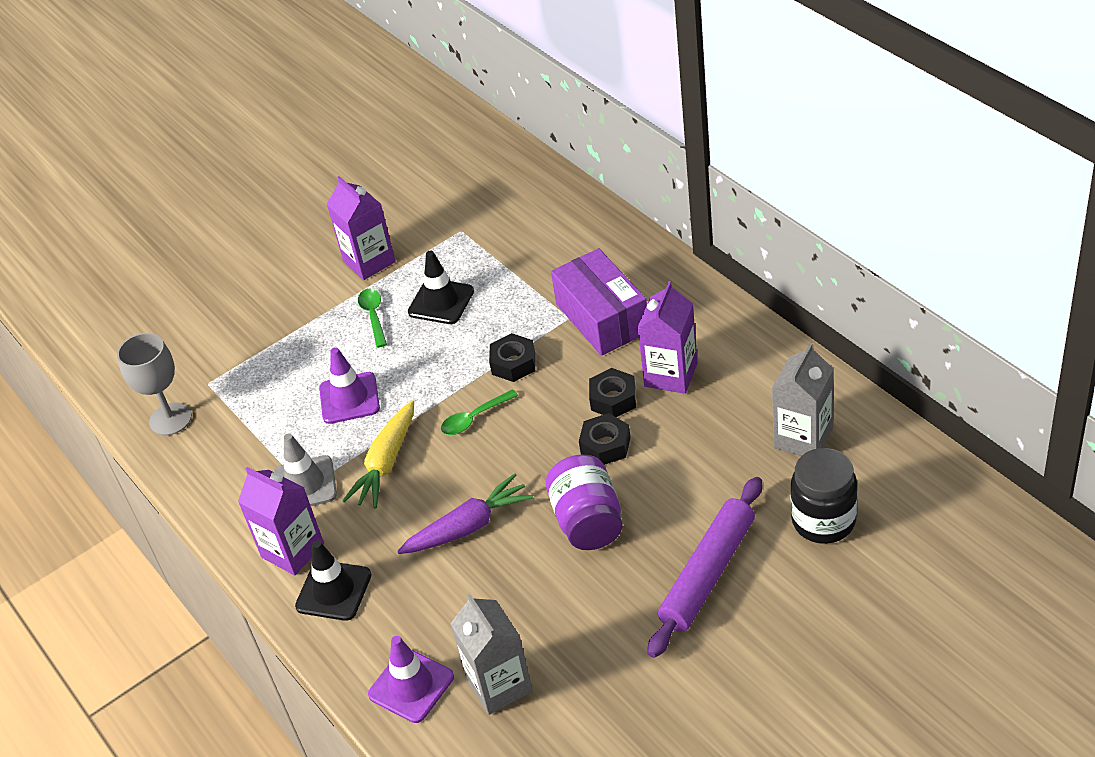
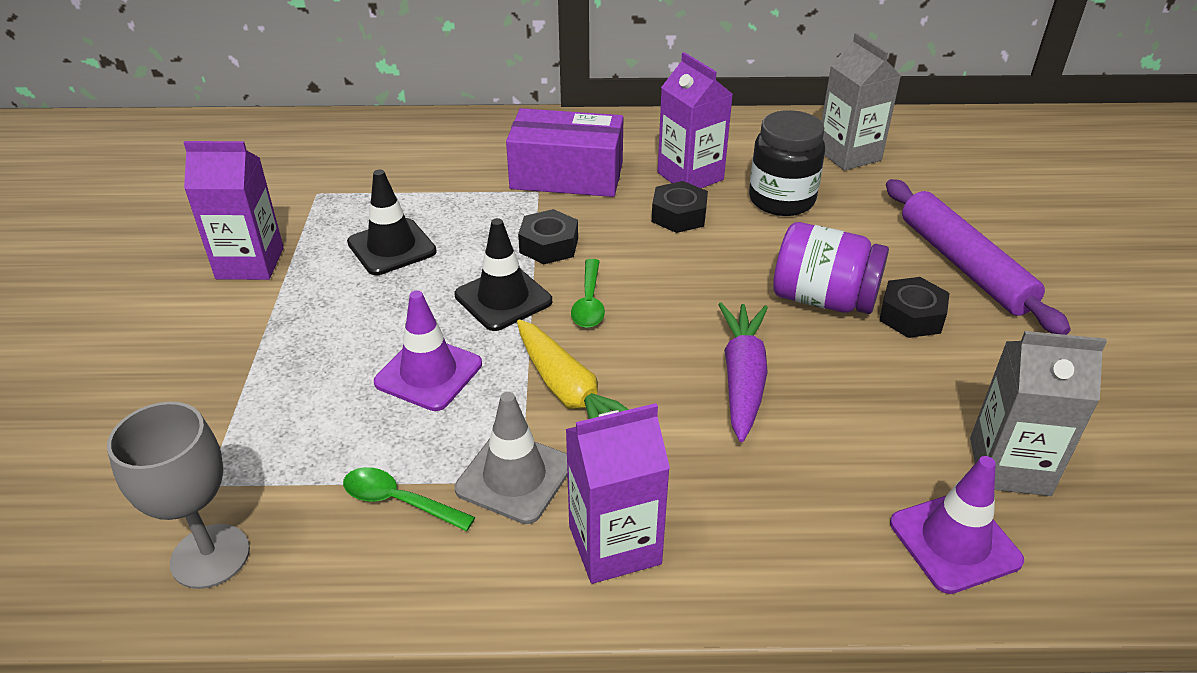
camera: 60 degrees left, 5 degrees down
(333, 591) = (727, 538): black traffic cone -> black traffic cone (503, 298)
(373, 316) = (334, 298): green spoon -> green spoon (399, 501)
(605, 445) = (733, 245): black nut -> black nut (911, 316)
(823, 521) = (956, 186): black jar -> black jar (781, 200)

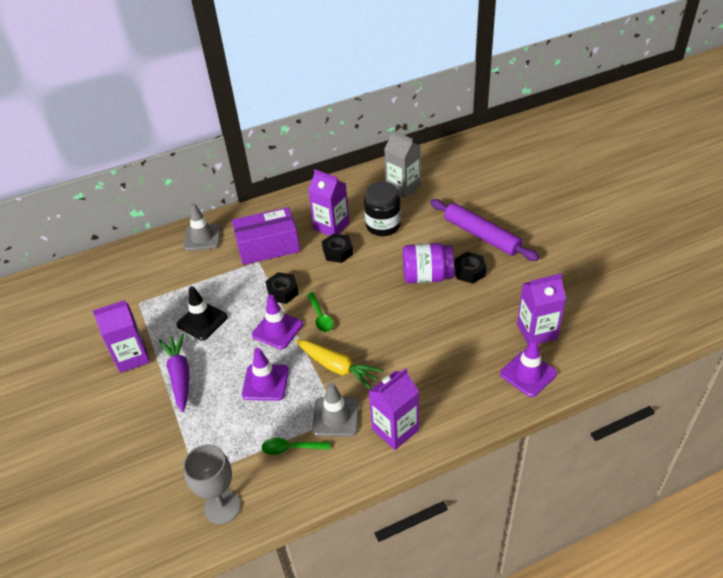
camera: 20 degrees left, 5 degrees up
(473, 136) = (202, 237): none -> grey traffic cone
(503, 298) = (277, 329): black traffic cone -> purple traffic cone
(742, 378) = (410, 330): purple carrot -> purple carrot (180, 375)
(1009, 466) = (536, 331): grey carton -> purple carton

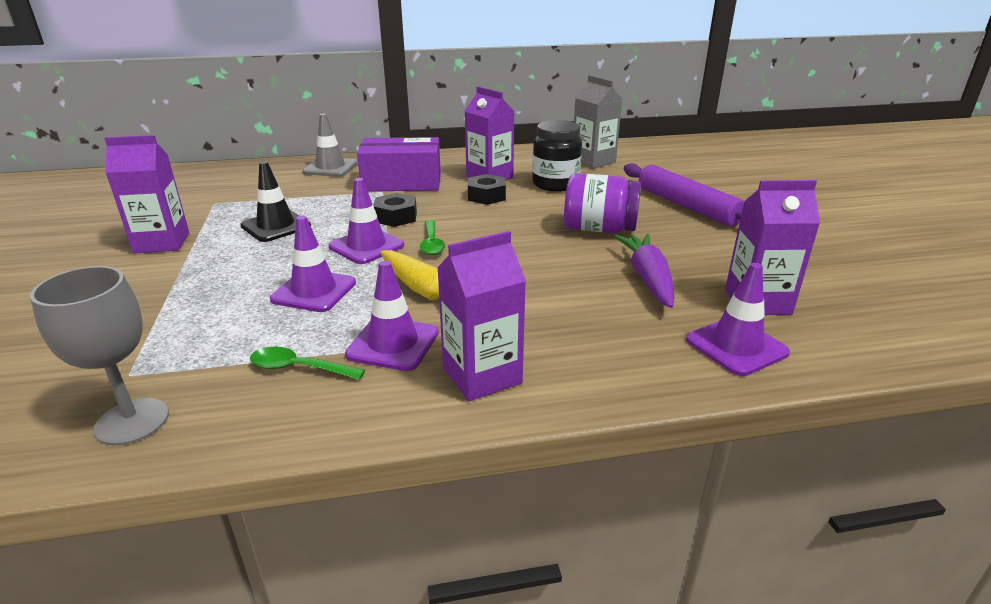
camera: 10 degrees right, 15 degrees down
(180, 375) = (205, 267): purple carrot -> purple carrot (647, 278)
(336, 417) = (393, 344): grey traffic cone -> purple traffic cone
(469, 271) = (661, 232): black nut -> none

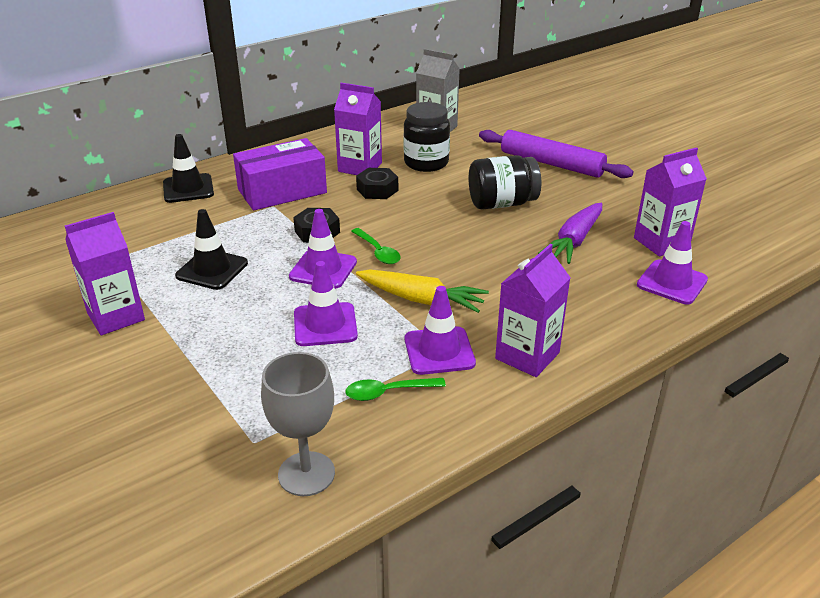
camera: 25 degrees left, 5 degrees up
(330, 168) = (188, 189): grey traffic cone -> black traffic cone
(599, 229) = (502, 203): purple jar -> black jar
(647, 278) = (574, 241): purple carrot -> purple carrot turned 120 degrees counterclockwise

